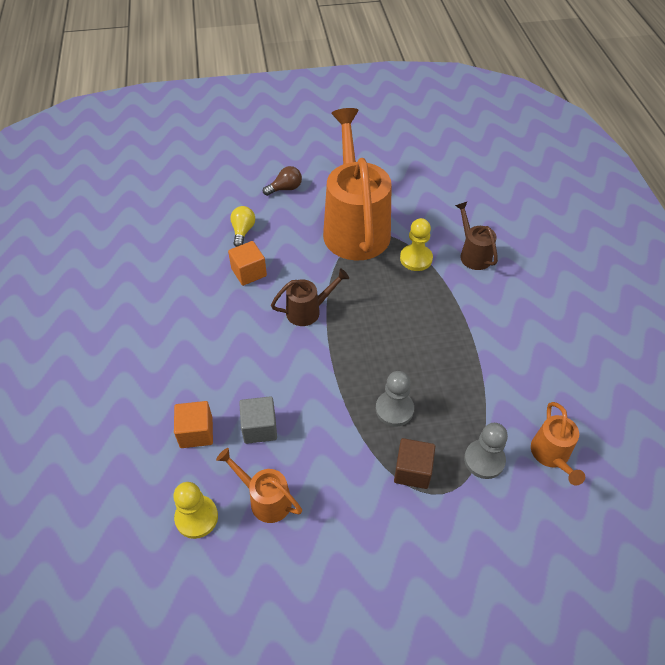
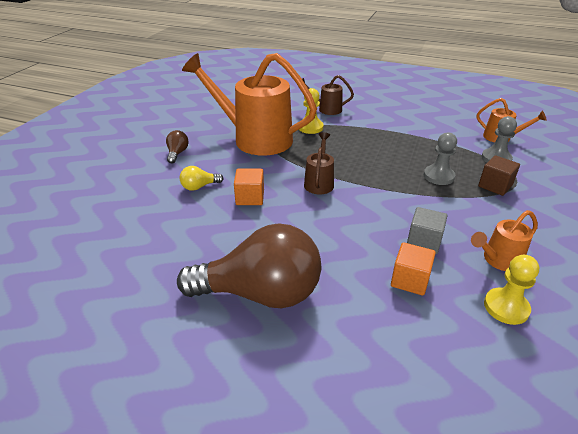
camera: 60 degrees left, 15 degrees down
(129, 337) = (261, 293): none -> brown light bulb
(243, 231) = (199, 187): yellow light bulb -> yellow light bulb turned 60 degrees counterclockwise

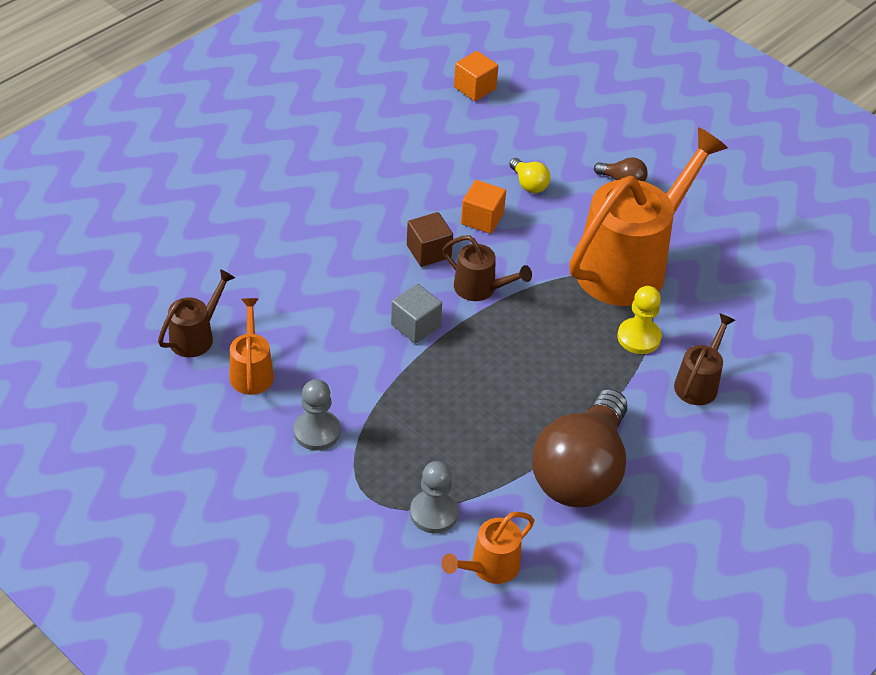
camera: 110 degrees right, 10 degrees up
(199, 187) = (529, 184): yellow light bulb -> yellow light bulb turned 150 degrees clockwise
(261, 293) = (326, 184): brown light bulb -> brown light bulb (581, 472)
(410, 280) = (274, 288): orange cube -> orange cube (475, 88)
(424, 242) = (317, 327): grey cube -> grey cube (415, 325)
(438, 176) = (427, 415): grey pawn -> grey pawn (317, 431)
(495, 186) = (372, 462): brown cube -> brown cube (428, 251)
(506, 307) = (197, 336): yellow pawn -> brown watering can

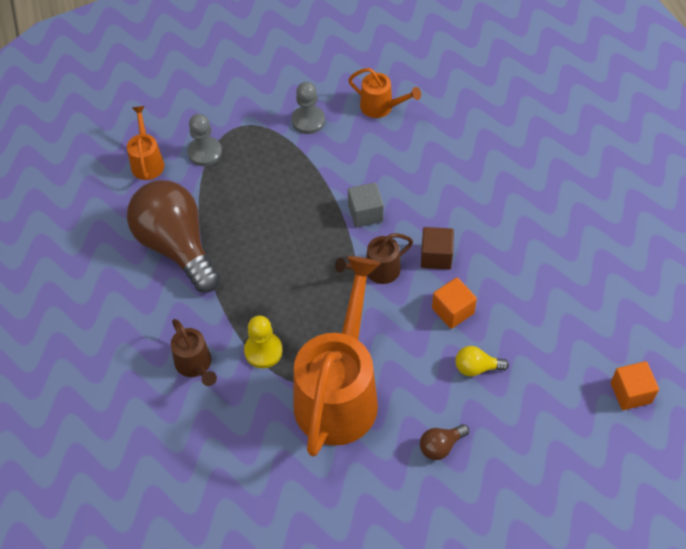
camera: 125 degrees right, 10 degrees up
(197, 336) = (431, 90): brown watering can -> none
(631, 265) = (340, 392): orange watering can -> orange watering can turned 150 degrees counterclockwise

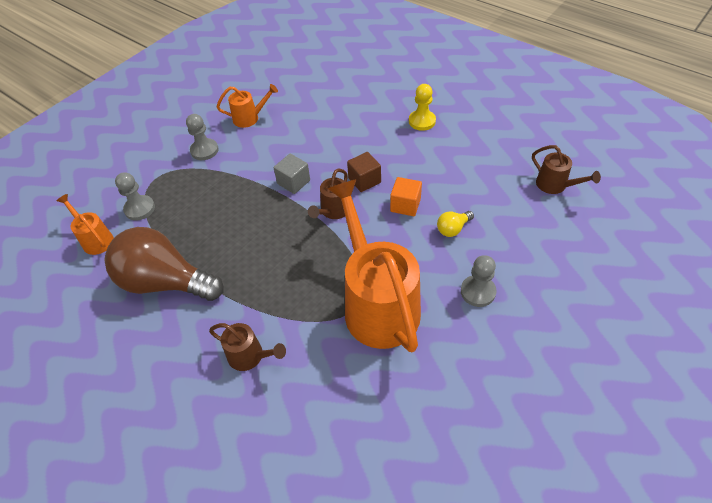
camera: 35 degrees left, 5 degrees down
(263, 351) = (296, 312): yellow pawn -> yellow pawn (422, 121)
(441, 446) = (478, 292): brown light bulb -> grey pawn
(631, 393) = (555, 186): orange cube -> brown watering can

